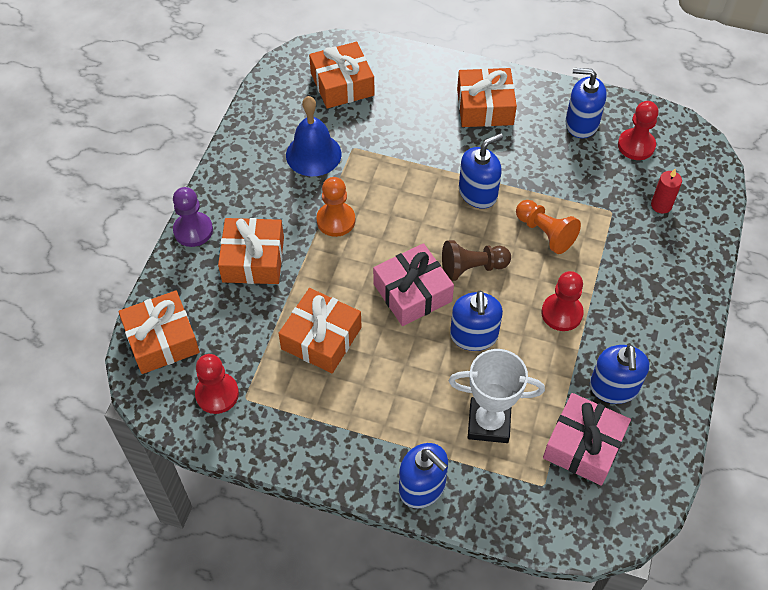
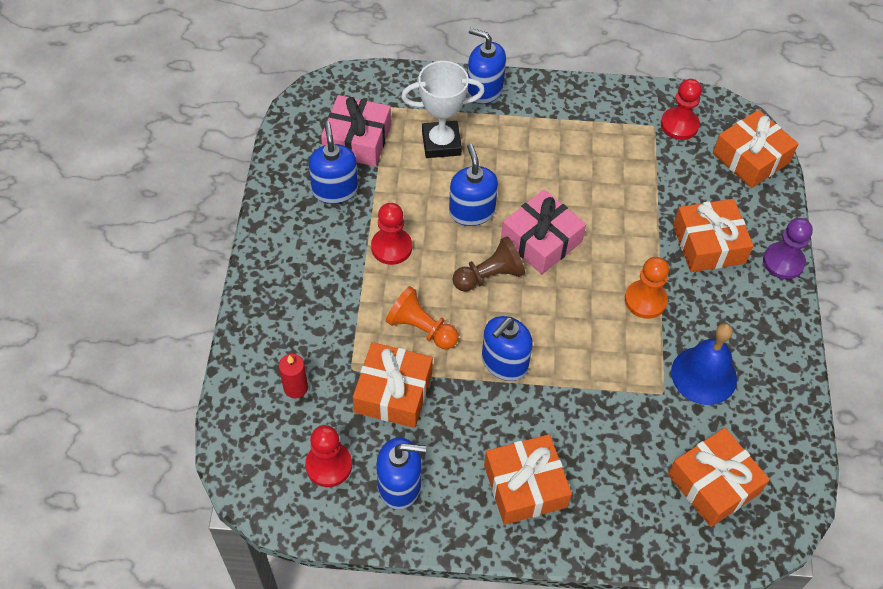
camera: 165 degrees right, 0 degrees up
(321, 338) = (611, 184): orange gift -> orange gift (393, 392)

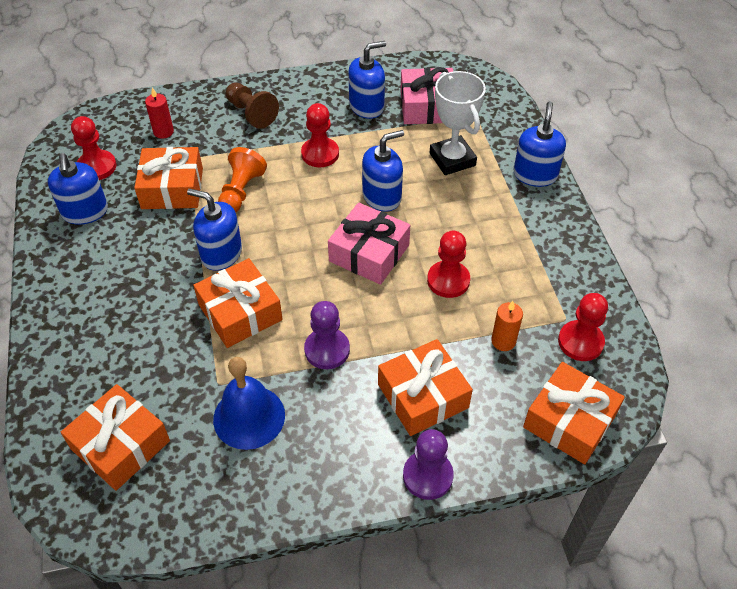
camera: 75 degrees right, 5 degrees down
(489, 276) = (313, 224): brown pawn -> brown pawn (251, 113)
(525, 486) = (96, 294): orange gift -> orange gift (240, 312)
(591, 191) = (448, 280): none -> red pawn
(645, 300) = (327, 350): orange pawn -> purple pawn
(666, 174) = (503, 341): none -> orange candle

